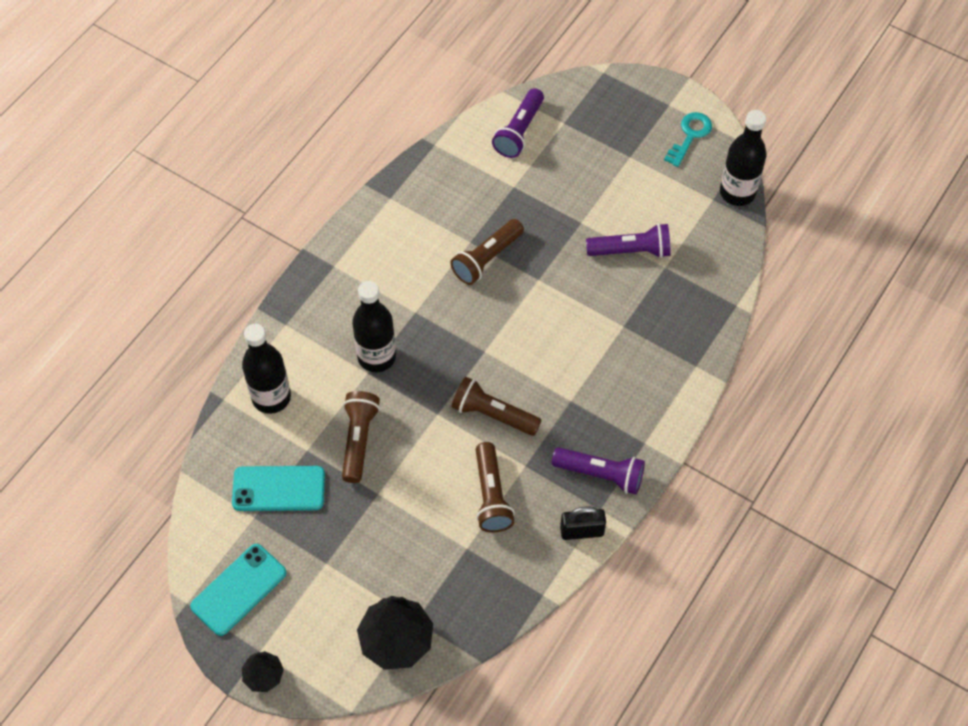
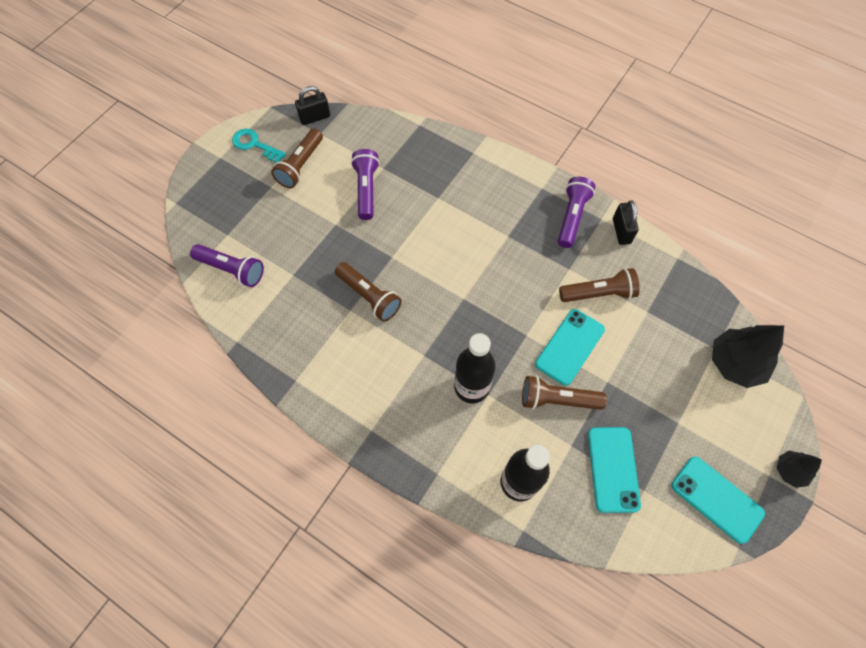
camera: 90 degrees left, 5 degrees up
(422, 458) = (570, 347): none -> turquoise phone
(493, 414) = (524, 292): brown flashlight -> brown flashlight (300, 165)
(737, 192) = (315, 117): black bottle -> black padlock

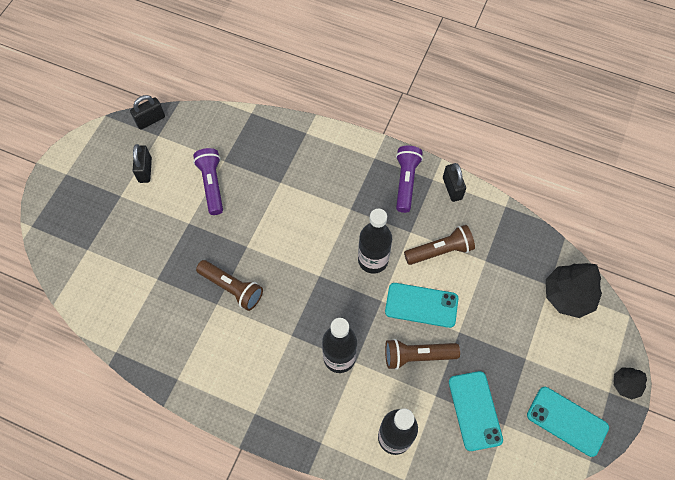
camera: 10 degrees left, 0 degrees up
(231, 270) = (98, 283): purple flashlight -> none
(254, 145) = (97, 156): turquoise key -> none
(300, 165) = (145, 170): brown flashlight -> black padlock
(524, 291) = (373, 260): none -> black bottle
(570, 347) = (421, 305): turquoise phone -> turquoise phone turned 75 degrees clockwise

